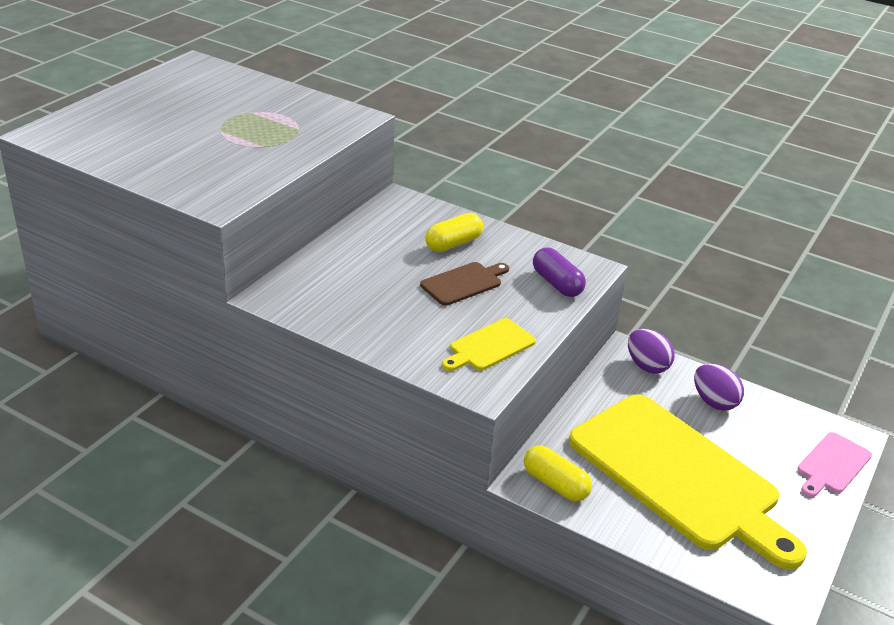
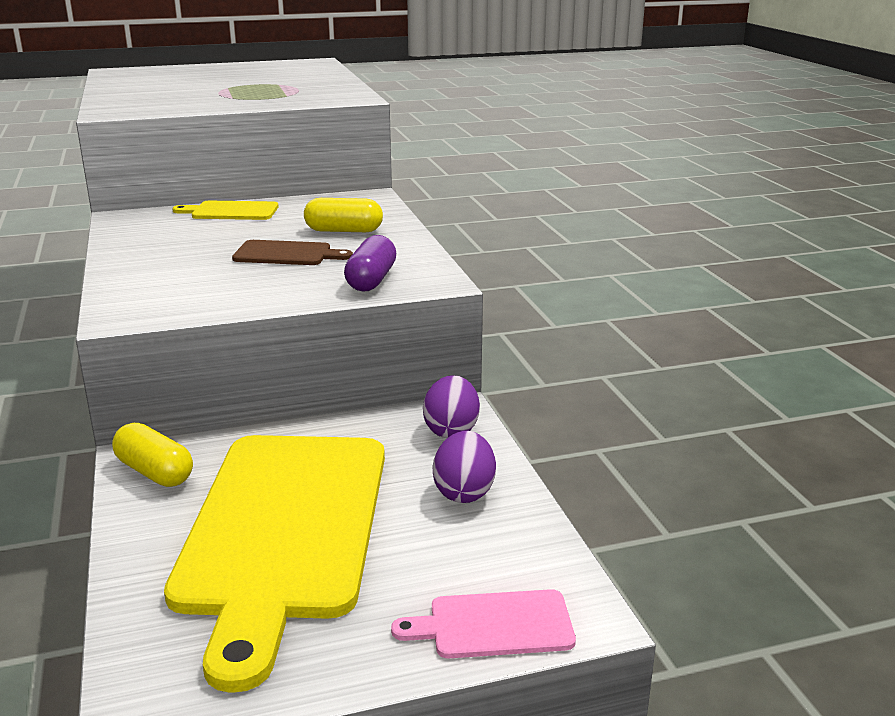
camera: 45 degrees right, 10 degrees down
(489, 346) = (199, 295): yellow cutting board -> yellow cutting board (231, 211)
(555, 484) = (155, 472): yellow capsule -> yellow capsule turned 45 degrees counterclockwise

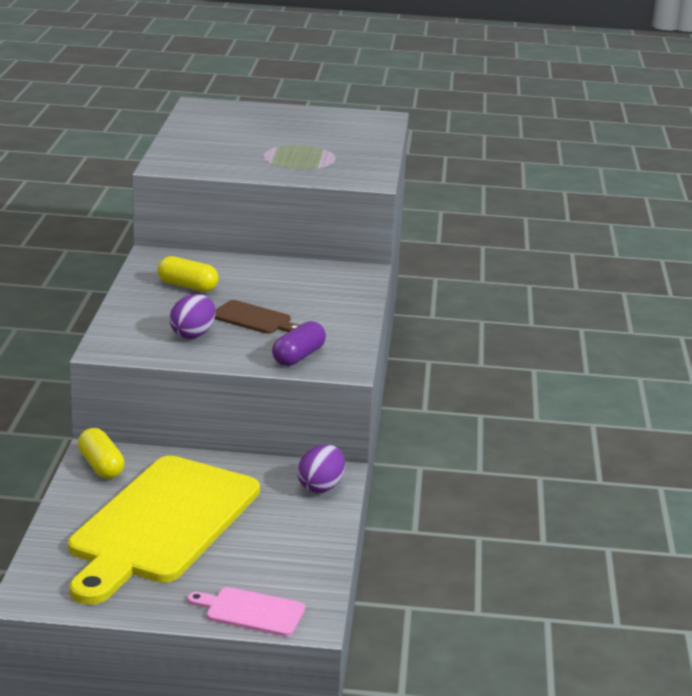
camera: 20 degrees right, 0 degrees up
(231, 211) = (239, 266): yellow cutting board -> none
(344, 231) = (314, 304): yellow capsule -> yellow capsule (187, 286)
(464, 492) = (295, 531): purple egg -> purple egg (193, 334)

